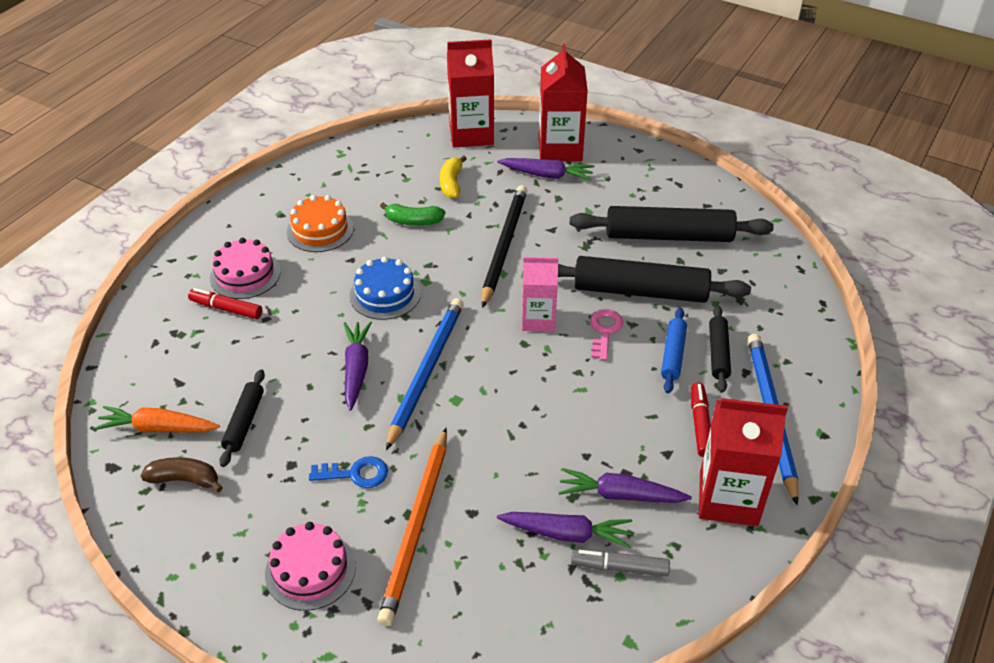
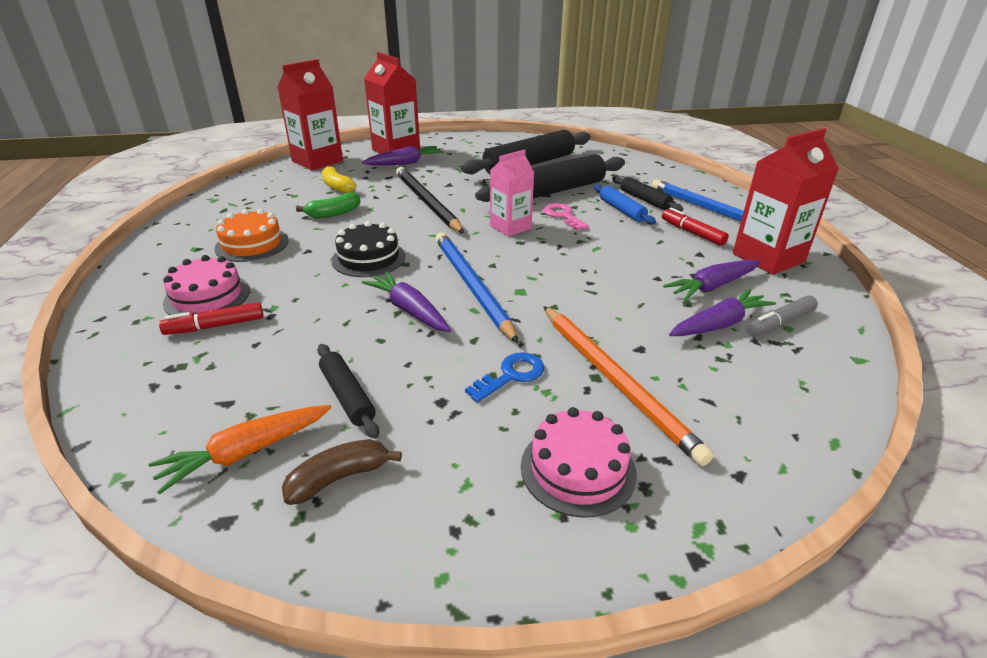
camera: 40 degrees left, 10 degrees down
(385, 294) = (368, 258): blue cake -> black cake

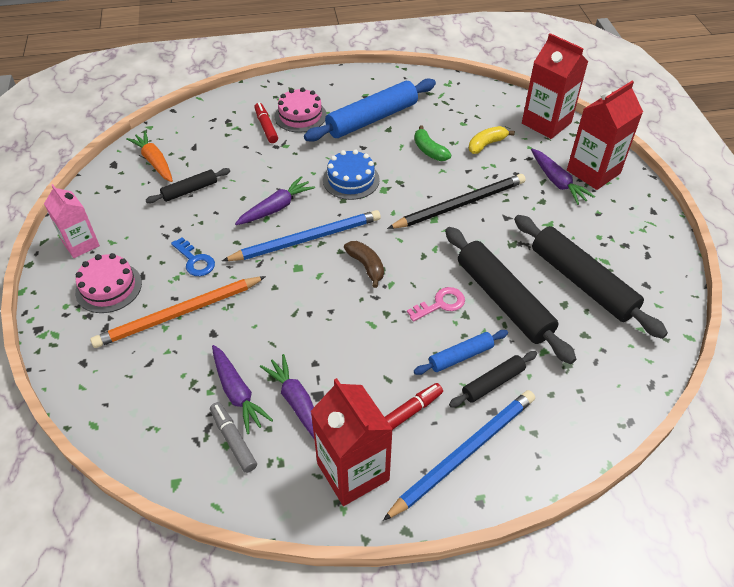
camera: 90 degrees right, 15 degrees up
(252, 244) = (372, 119): orange cake -> blue rolling pin
(338, 478) = (128, 196): brown banana -> brown banana (366, 266)
(368, 258) = (351, 180): black cake -> blue cake
(510, 227) = (411, 263): pink carton -> pink carton (81, 244)

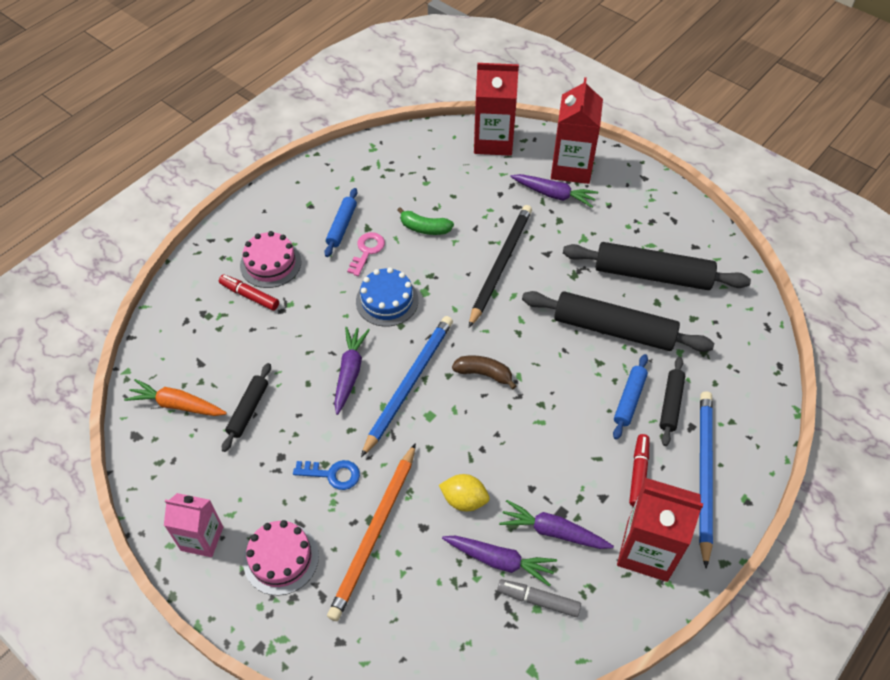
camera: 40 degrees left, 5 degrees up
(259, 336) = (464, 500): none -> yellow lemon
(372, 119) = (342, 226): blue rolling pin -> blue rolling pin, size x0.52
(441, 304) = (573, 366): pink key -> pink key (367, 251)
(486, 144) = (465, 192): yellow banana -> none

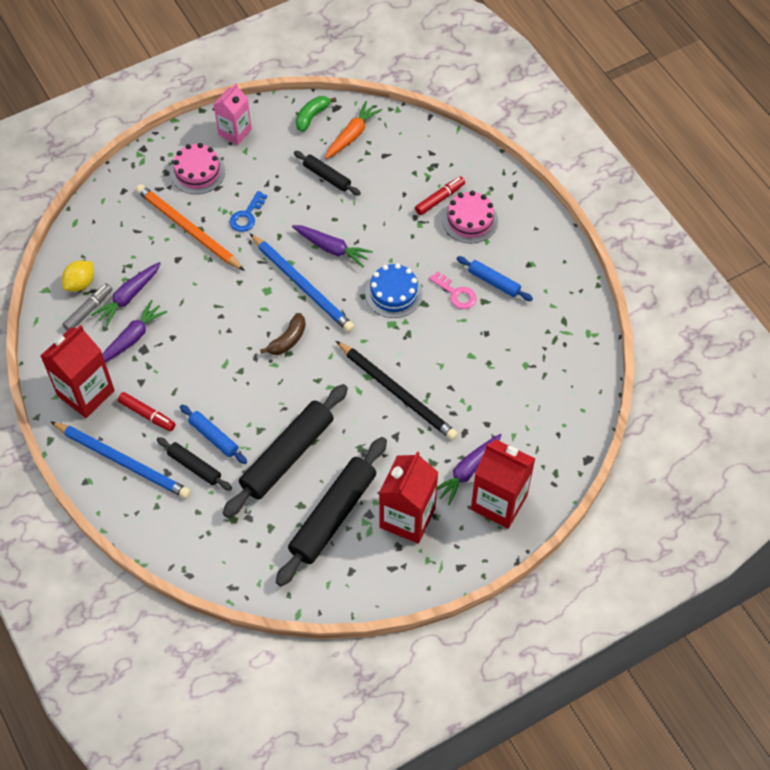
camera: 110 degrees right, 5 degrees up
(425, 228) = (466, 346): green banana -> green banana (312, 116)
(464, 500) = (185, 290): yellow lemon -> yellow lemon (80, 283)
(493, 141) = (563, 443): red carton -> red carton (407, 518)

